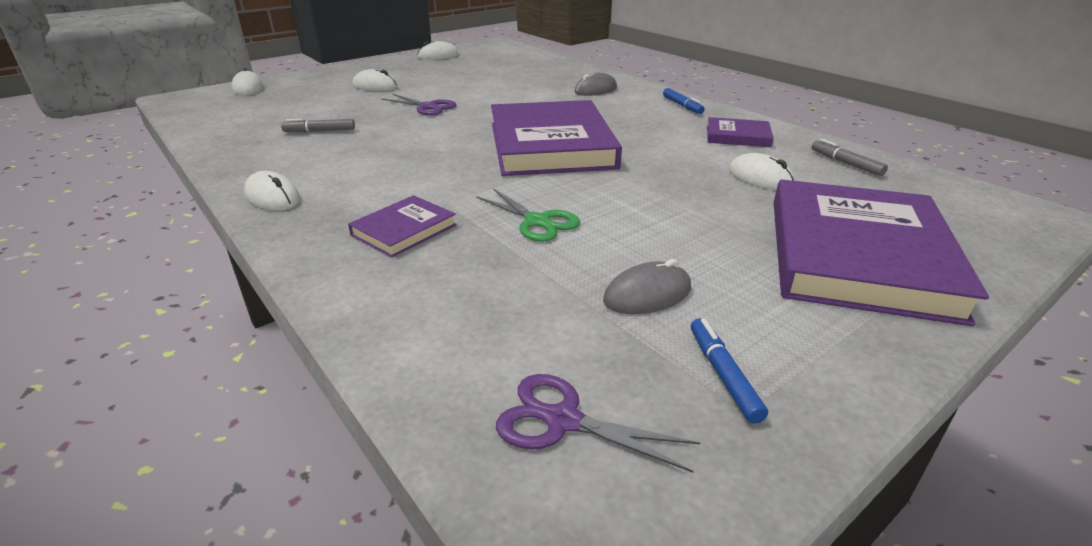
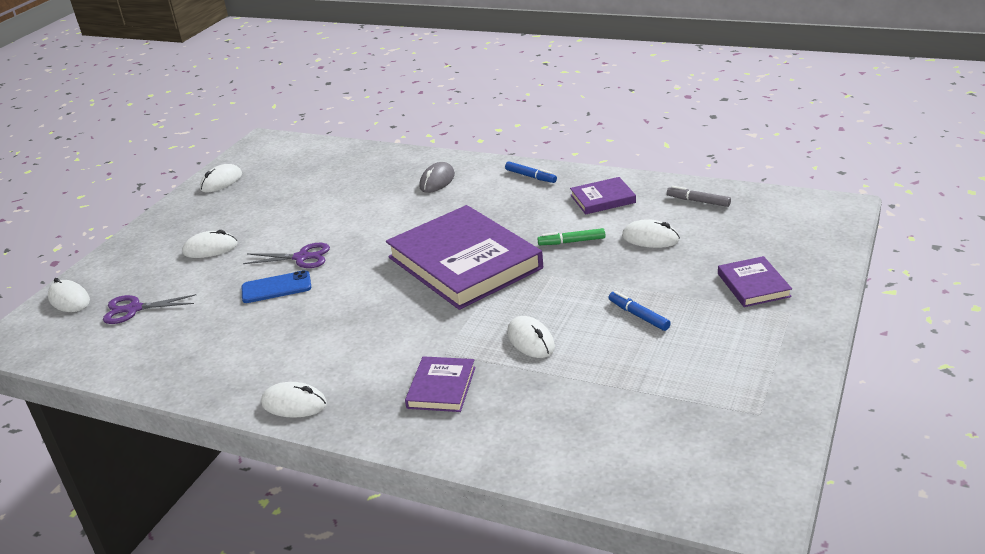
camera: 25 degrees left, 0 degrees up
(320, 131) = (235, 324): grey marker -> none
(382, 119) = (276, 288): none -> blue phone
(537, 222) = (530, 340): green scissors -> white mouse
(562, 420) = (675, 461): purple scissors -> purple scissors (133, 309)
(647, 295) = (654, 366): grey mouse -> none
(671, 158) = (572, 242): none -> green marker
(723, 375) = (734, 399): blue marker -> blue marker (638, 316)
(857, 256) = (753, 285): purple book -> purple book, size x0.45

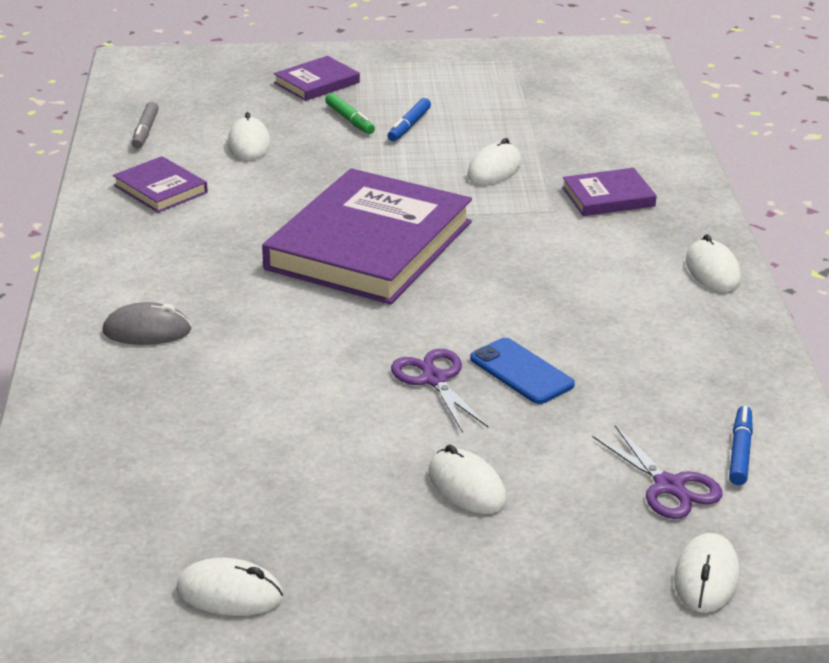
camera: 120 degrees left, 0 degrees up
(530, 176) = (109, 254): blue marker -> blue marker (740, 452)
(572, 242) = (281, 187): green marker -> green marker (350, 120)

